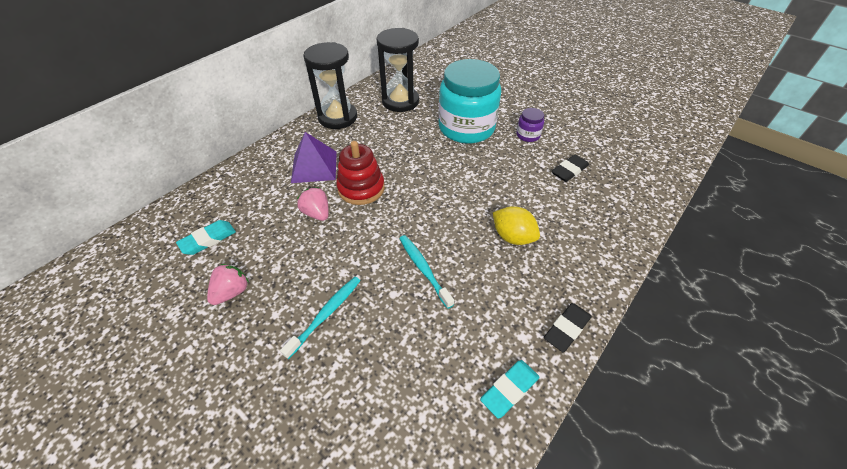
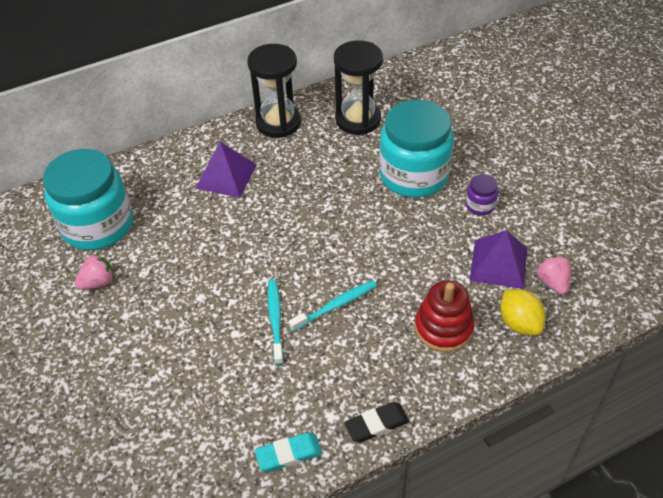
camera: 25 degrees right, 0 degrees up
(208, 240) = (98, 225): turquoise eraser -> turquoise jar
(317, 213) = (205, 229): pink strawberry -> pink strawberry (552, 282)
(326, 314) = (167, 331): turquoise toothbrush -> turquoise toothbrush (335, 305)
(361, 188) = (260, 215): red stacking toy -> red stacking toy (443, 328)
(512, 237) = (383, 317): yellow lemon -> yellow lemon (519, 323)
(569, 171) = (498, 264): black eraser -> purple pyramid

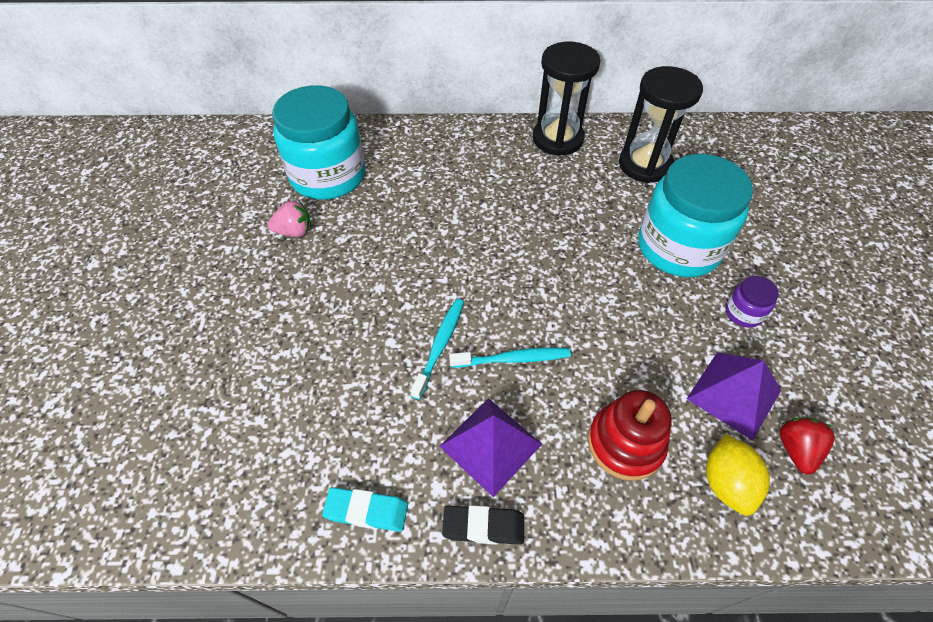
camera: 25 degrees right, 5 degrees up
(226, 176) = (475, 173): purple pyramid -> purple pyramid (490, 445)
(552, 282) = (796, 450): pink strawberry -> red strawberry

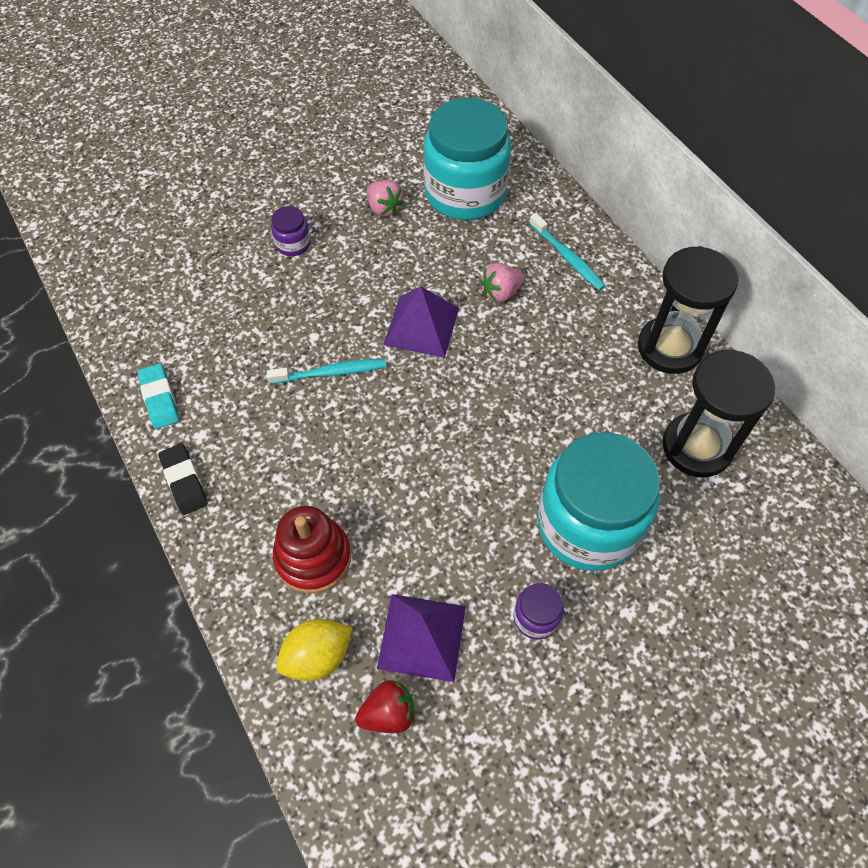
camera: 60 degrees right, 5 degrees up
(273, 312) = (293, 244): none -> purple jar
(443, 200) = (500, 293): none -> pink strawberry
(490, 445) = (256, 454): purple pyramid -> purple pyramid (421, 326)
(513, 359) = (350, 433): turquoise toothbrush -> turquoise toothbrush (567, 257)

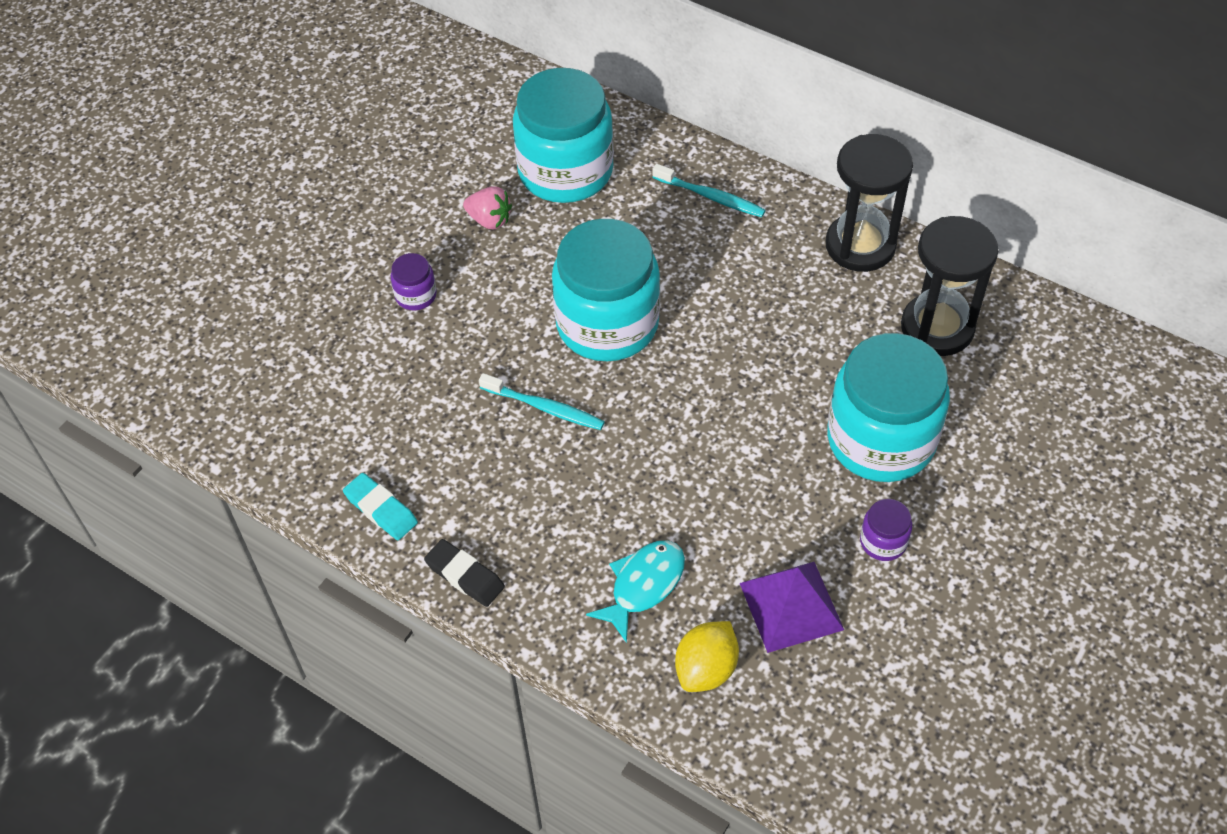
camera: 25 degrees left, 5 degrees down
(313, 557) = (643, 585): red stacking toy -> turquoise fish
(331, 373) = (544, 408): turquoise toothbrush -> turquoise toothbrush turned 60 degrees clockwise
(388, 713) = (802, 684): red strawberry -> none
(421, 326) = (607, 324): purple pyramid -> turquoise jar
(500, 293) = (666, 258): pink strawberry -> none

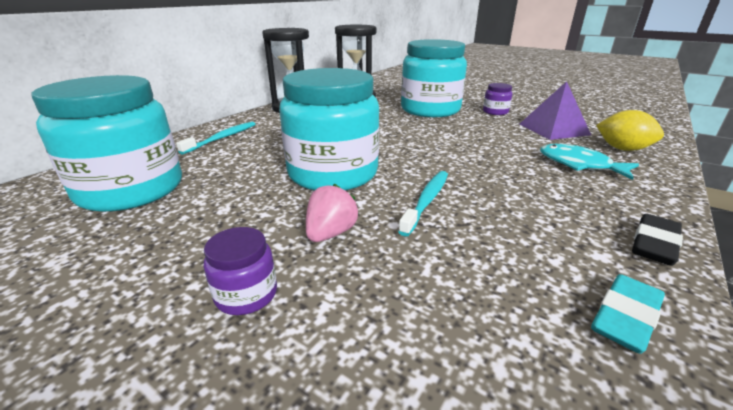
camera: 90 degrees left, 25 degrees down
(489, 220) = (156, 234): pink strawberry -> pink strawberry (330, 233)

